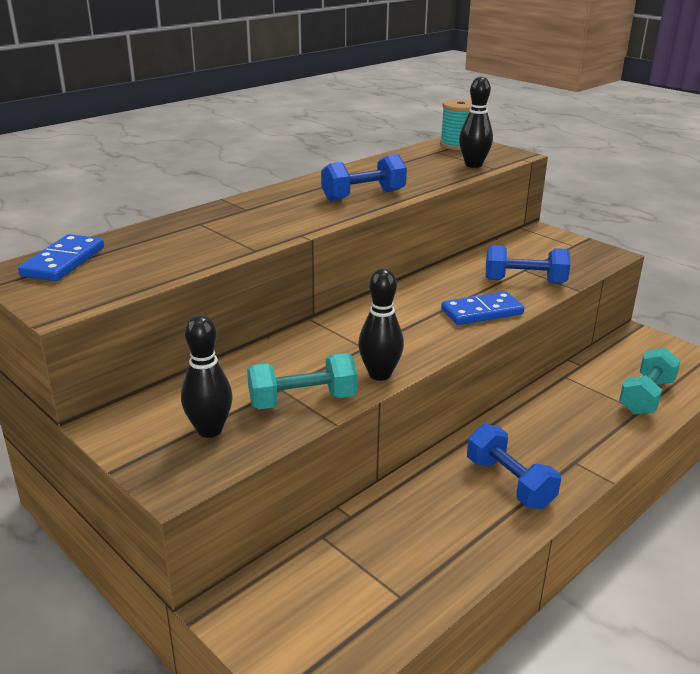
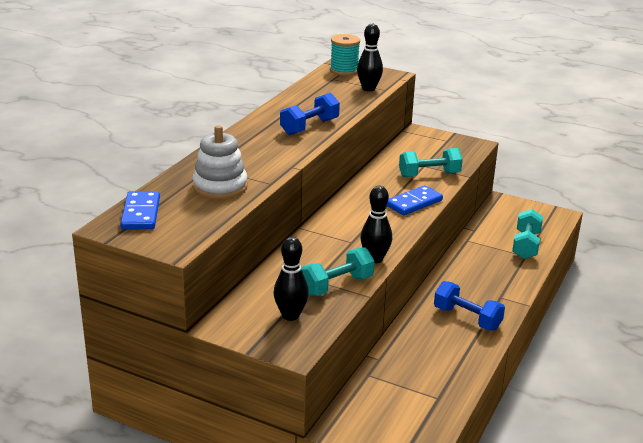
camera: 20 degrees left, 0 degrees up
(189, 246) = (220, 187): none -> white stacking toy
(524, 281) = (429, 175): blue dumbbell -> turquoise dumbbell

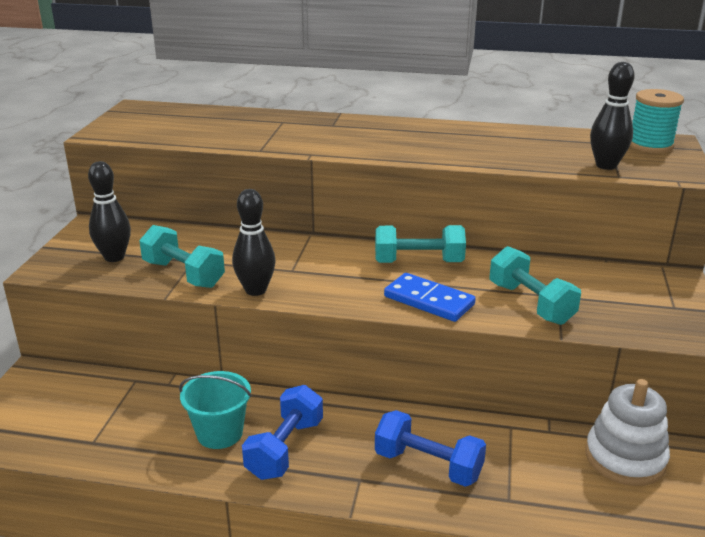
camera: 75 degrees right, 0 degrees up
(141, 213) = (166, 112): blue domino -> none
(220, 187) = (238, 131): white stacking toy -> white stacking toy (625, 458)
(309, 127) = (433, 149): blue dumbbell -> blue dumbbell (428, 465)
(444, 341) = (219, 433): none -> turquoise bucket
(526, 245) = (544, 497): turquoise dumbbell -> turquoise dumbbell (418, 262)

